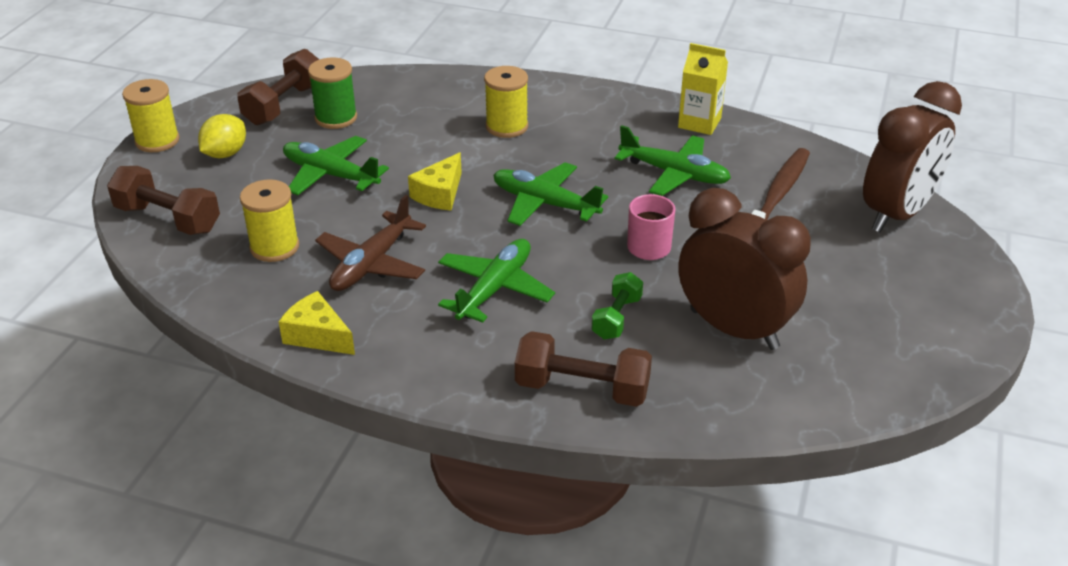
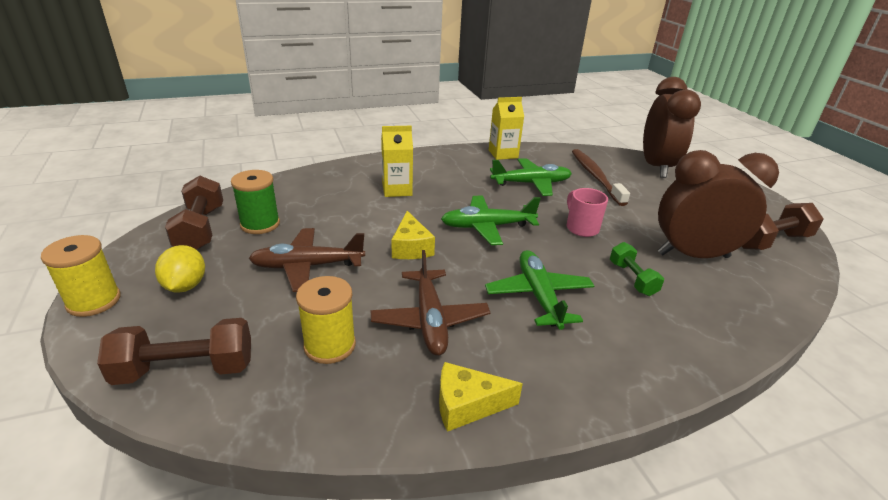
camera: 40 degrees left, 5 degrees down
(330, 175) = (307, 266): green plane -> brown plane
(507, 126) = (397, 190): yellow spool -> yellow carton
(582, 388) = (688, 337): brown dumbbell -> brown dumbbell (770, 241)

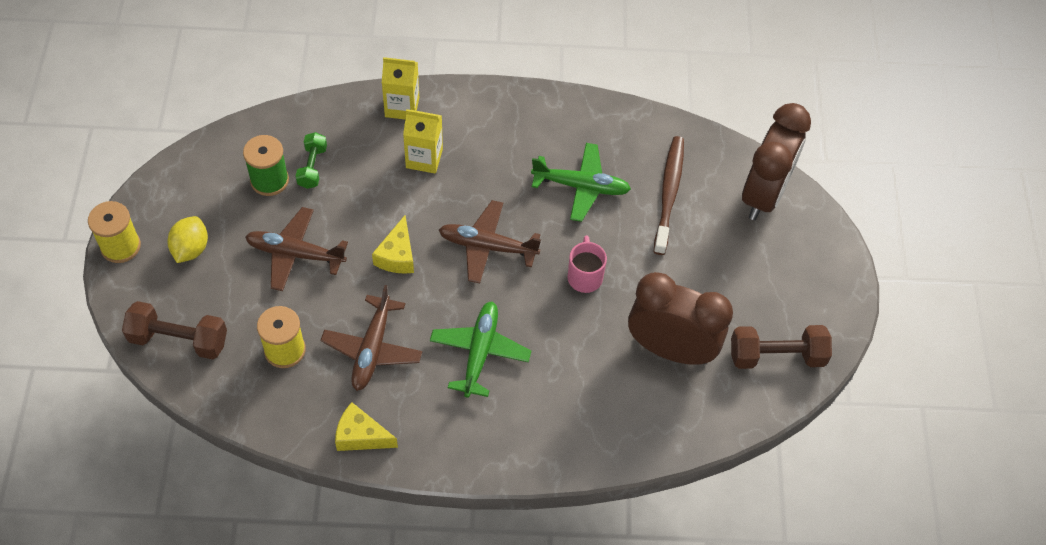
camera: 20 degrees right, 25 degrees up
(201, 229) = (215, 173): brown dumbbell -> none
(487, 227) = (487, 246): green plane -> brown plane
(503, 154) = (585, 118): yellow carton -> yellow carton (402, 107)
(632, 278) = (582, 359): green dumbbell -> green dumbbell (312, 167)

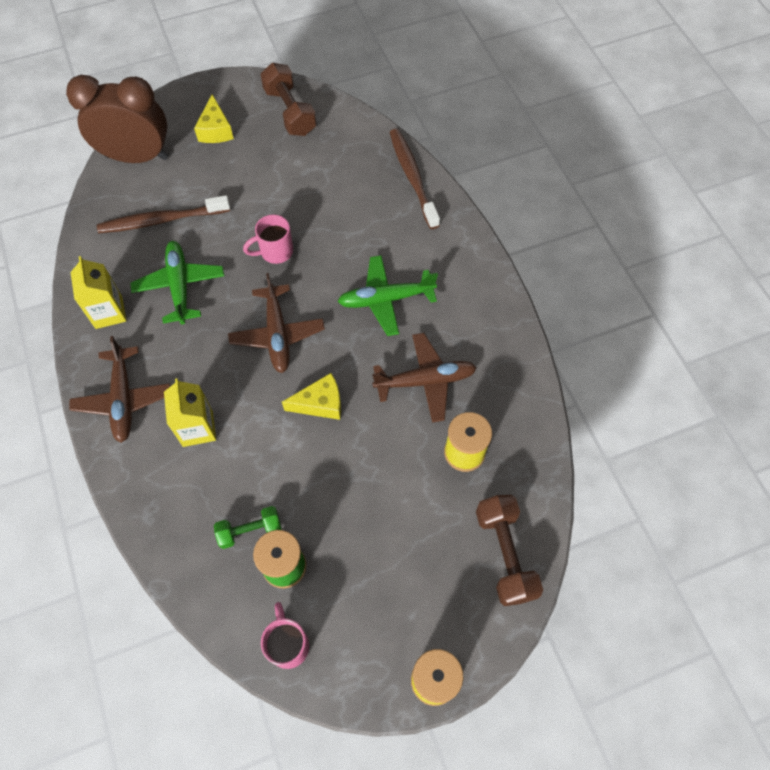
camera: 110 degrees left, 5 degrees up
(191, 249) = (402, 601): yellow lemon -> none
(209, 163) = (288, 644): none -> pink mug
(295, 254) = (360, 495): brown plane -> brown plane (123, 399)
(361, 436) = (508, 354): yellow cheese -> yellow cheese (216, 130)
(402, 107) = (138, 478): yellow carton -> yellow carton (109, 312)
(626, 444) = (412, 178): none -> brown toothbrush
(670, 349) = (316, 175): brown clock -> none

